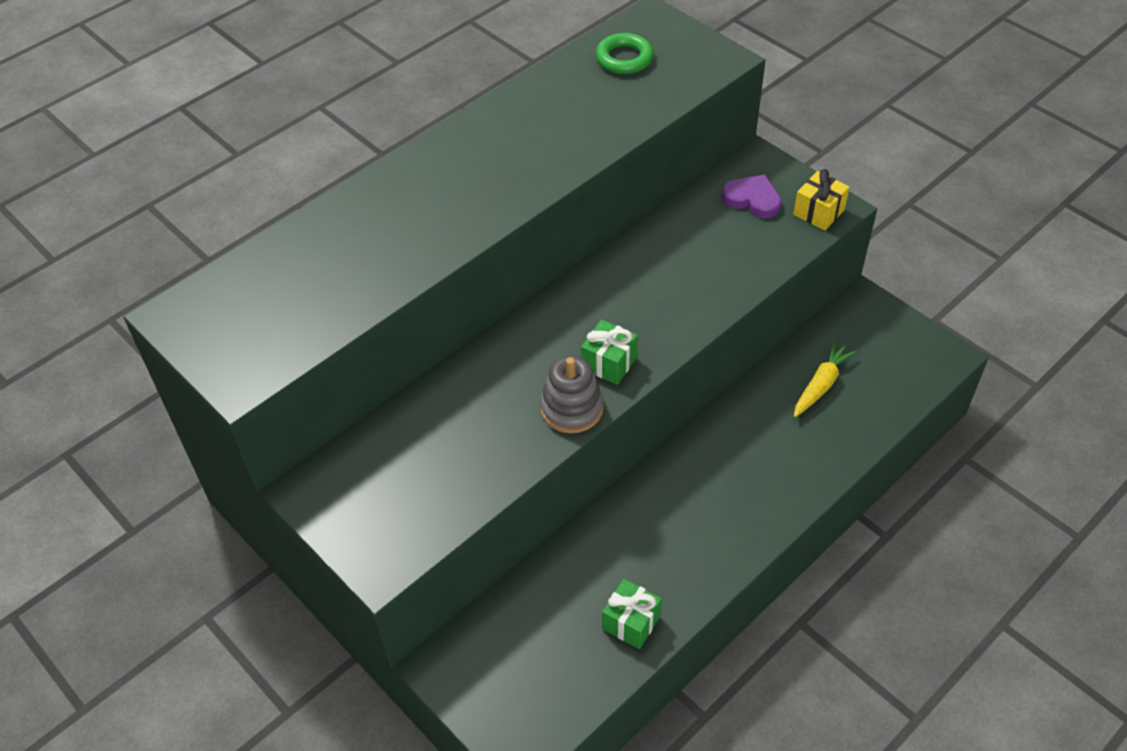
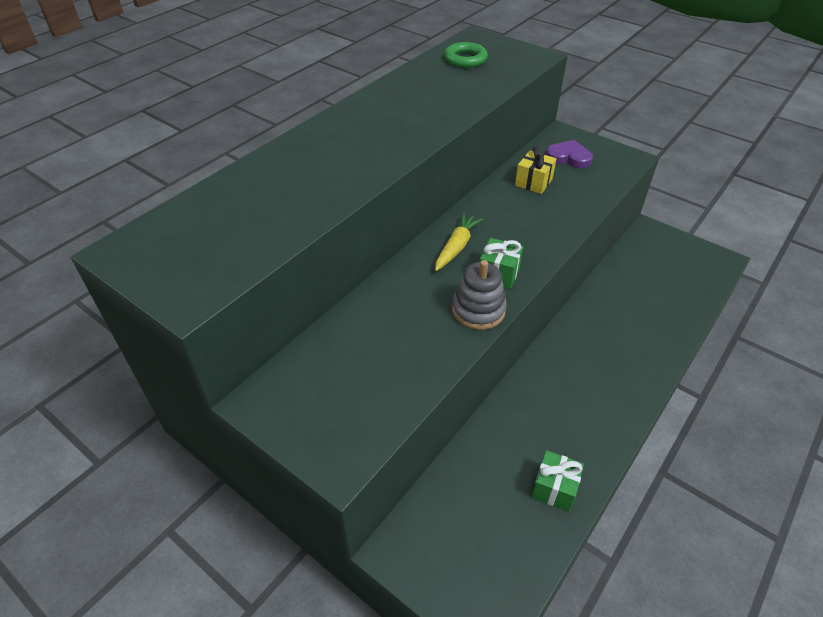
camera: 10 degrees left, 5 degrees down
(818, 212) = (619, 162): yellow gift -> yellow gift (533, 182)
(821, 384) = (640, 287): yellow carrot -> yellow carrot (456, 247)

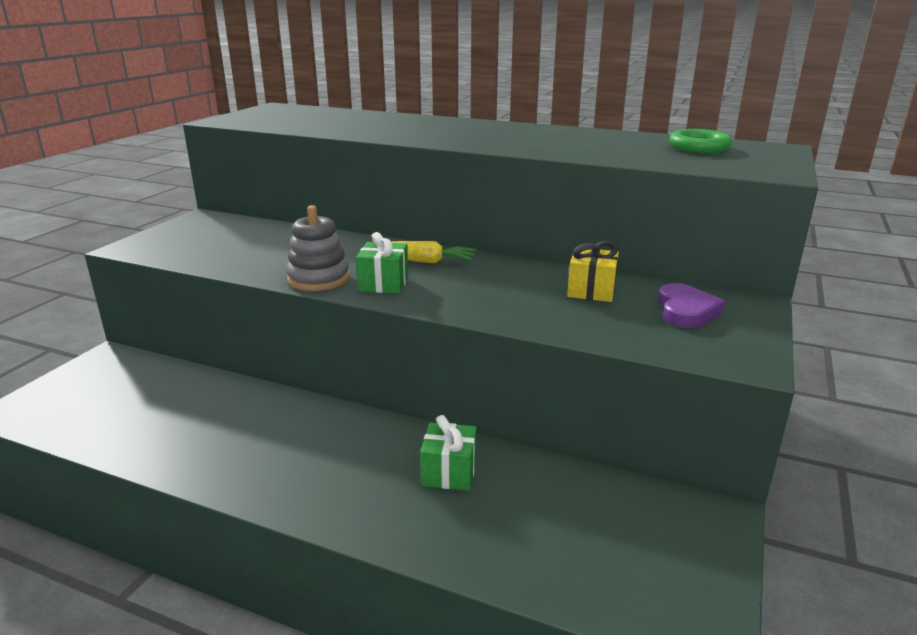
camera: 75 degrees right, 20 degrees down
(554, 488) = (152, 438): green gift -> green gift (449, 472)

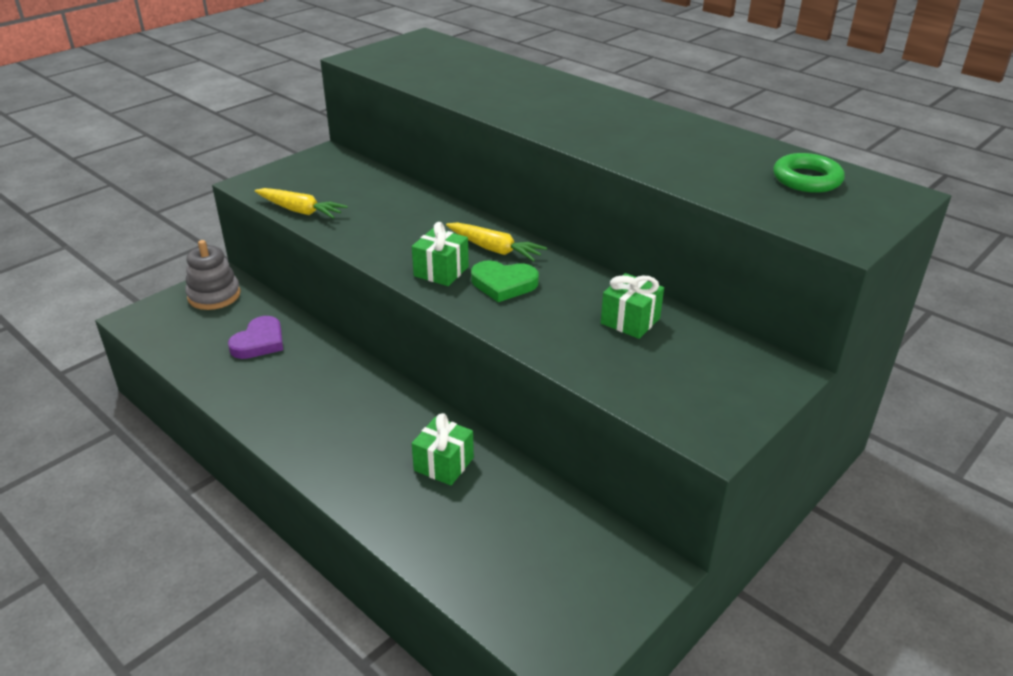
camera: 20 degrees right, 10 degrees up
(200, 260) = (300, 211): none -> yellow carrot
(318, 278) = (388, 253): grey stacking toy -> grey stacking toy (214, 295)
(452, 283) = (503, 284): none -> green heart
(591, 291) = (630, 321): yellow gift -> green gift
(686, 311) = (705, 366): purple heart -> purple heart (259, 342)

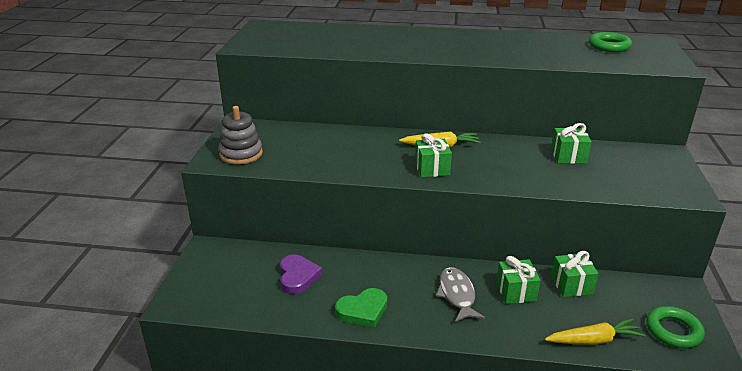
camera: 35 degrees left, 5 degrees down
(214, 295) = (217, 261): grey stacking toy -> grey stacking toy (241, 154)
(300, 211) = (281, 166): yellow carrot -> yellow carrot (594, 340)
(378, 435) = (457, 295): none -> grey fish
(503, 284) = (477, 162): green heart -> green heart (363, 310)
(518, 490) = (571, 285): none -> green gift
(562, 607) = (673, 331): none -> green ring

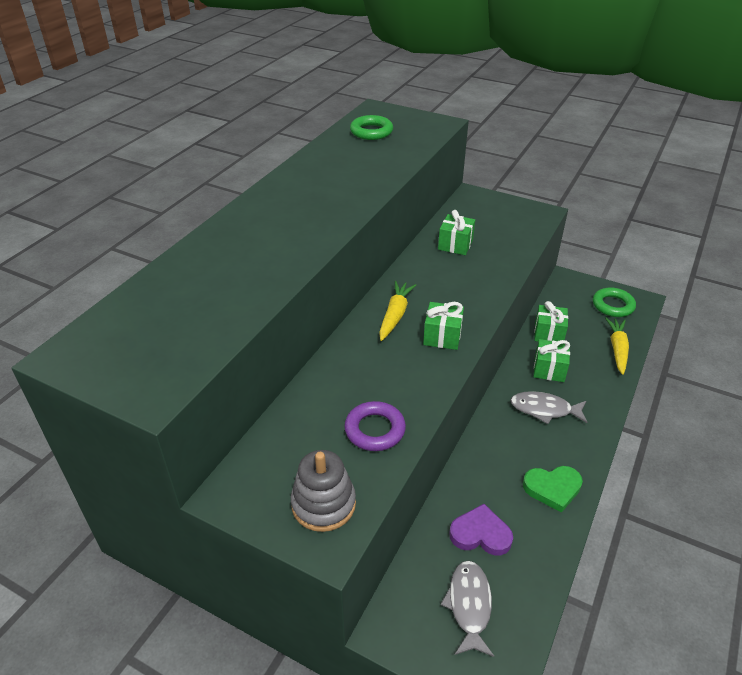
camera: 70 degrees left, 10 degrees up
(234, 280) = (469, 605): none -> grey fish
(312, 159) = (375, 430): none -> purple ring
(363, 310) = (552, 488): green heart -> green heart turned 90 degrees clockwise

